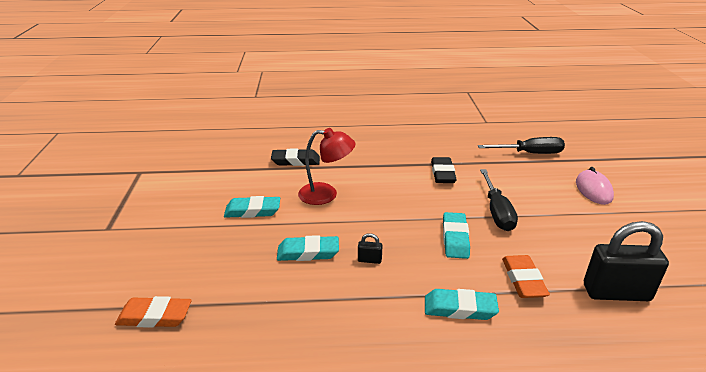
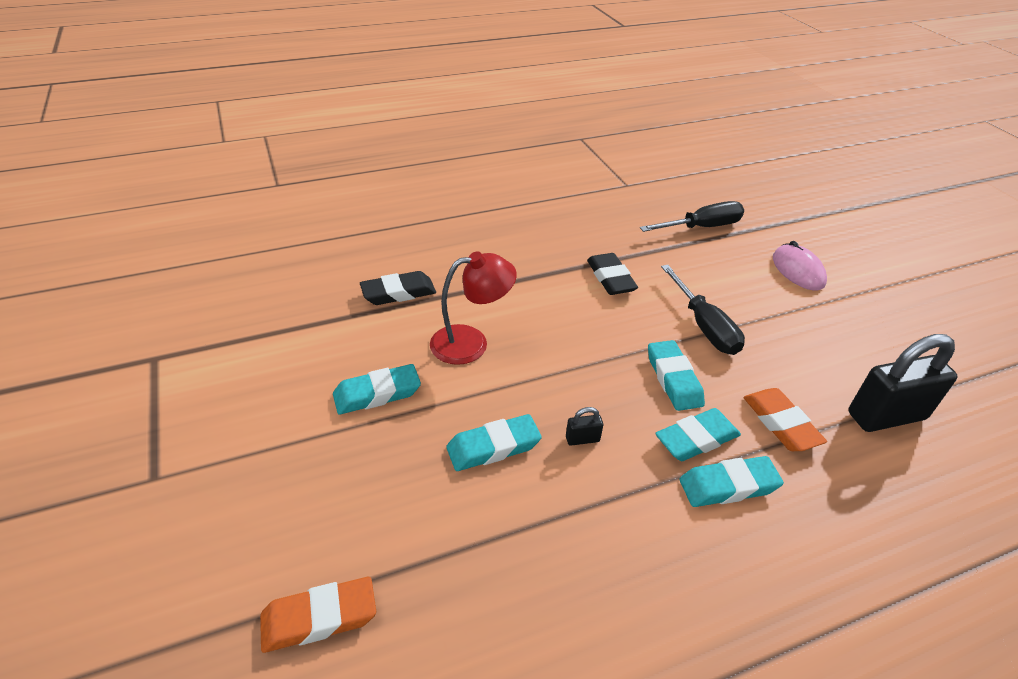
camera: 20 degrees left, 10 degrees up
(452, 276) = (696, 439): none -> turquoise eraser

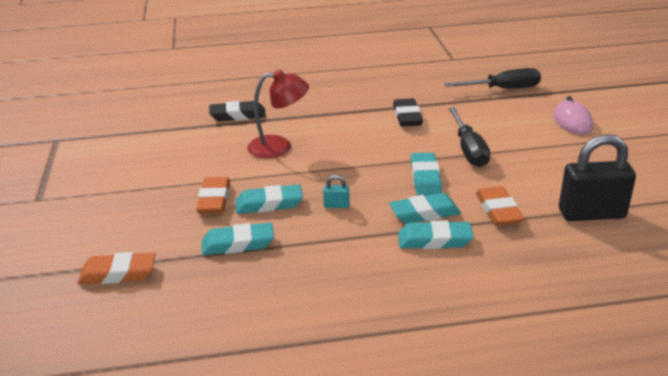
camera: 15 degrees right, 10 degrees down
(377, 394) = (199, 169): turquoise eraser -> turquoise eraser (238, 244)
(416, 448) = (214, 200): none -> orange eraser
(582, 439) = (336, 205): black padlock -> turquoise padlock

